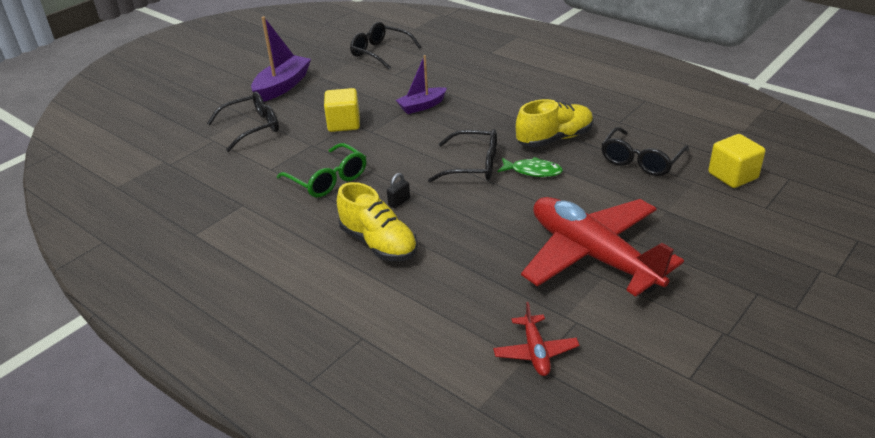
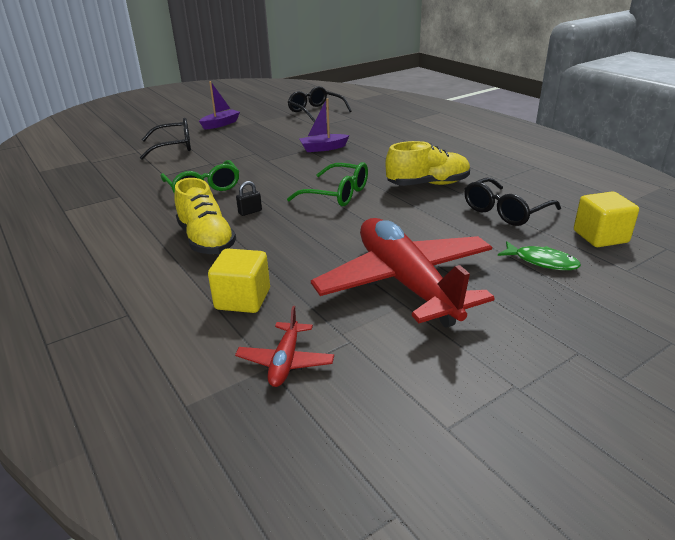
camera: 15 degrees right, 5 degrees down
(282, 86) = (221, 124): purple boat -> purple boat, size x0.66
(344, 123) = (248, 152): yellow cube -> yellow cube (243, 299)
(473, 165) = (337, 194): black glasses -> green glasses
(533, 171) = (390, 206): green fish -> green fish (542, 261)

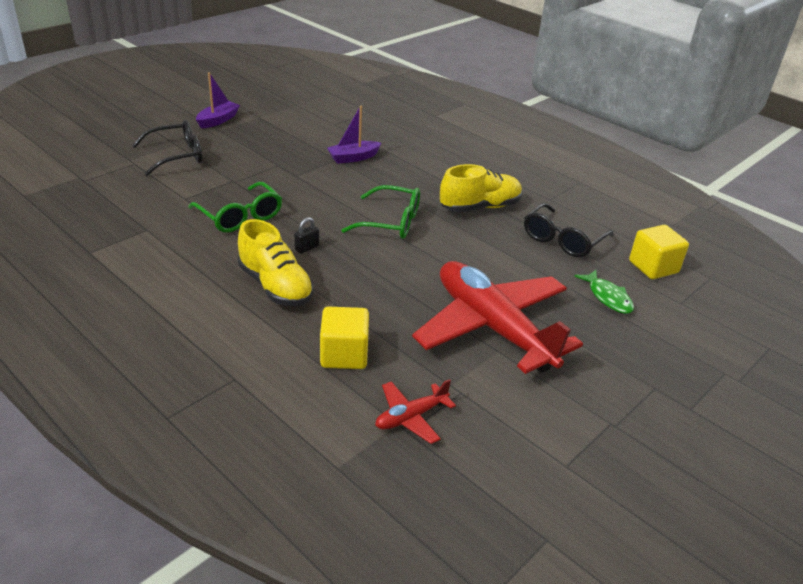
camera: 15 degrees left, 5 degrees up
(285, 361) = (411, 417): red plane -> red plane turned 60 degrees clockwise
(315, 111) = (324, 101): black glasses -> none
(542, 261) = (608, 297): green fish -> green fish turned 45 degrees clockwise

